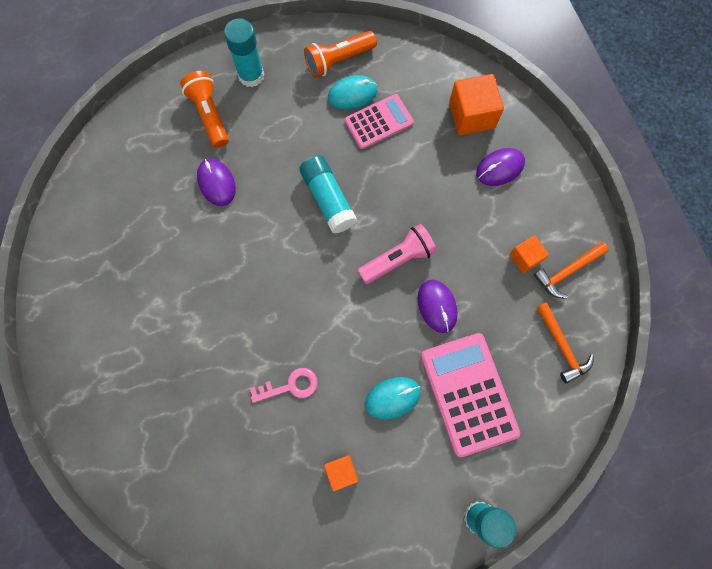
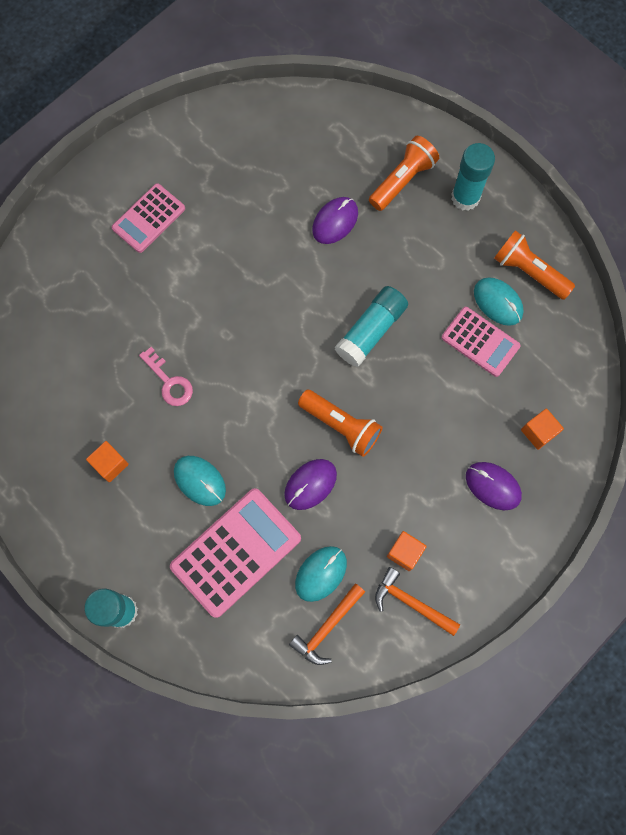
camera: 65 degrees right, 0 degrees up
(125, 338) = (149, 218): none -> pink calculator
(398, 259) = (341, 426): pink flashlight -> orange flashlight
(471, 115) = (538, 432): orange cube -> orange cube, size x0.58
(515, 331) = (321, 574): none -> turquoise mouse

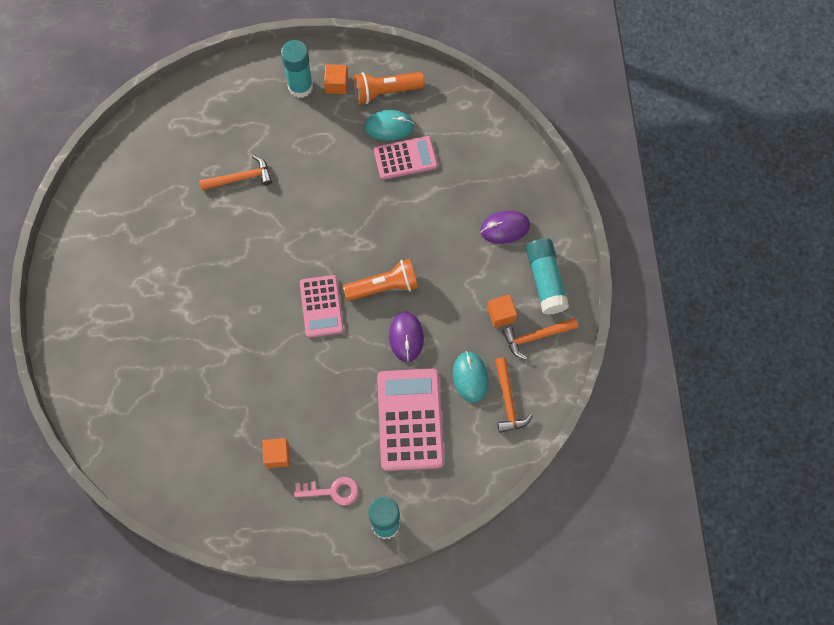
camera: 50 degrees left, 5 degrees down
(149, 218) = (122, 294): pink calculator -> pink calculator (321, 306)
(169, 382) = (254, 372): pink key -> pink key (332, 491)
(199, 481) = (341, 405): turquoise mouse -> none
(335, 221) = (240, 178): purple mouse -> orange hammer
(371, 331) = (337, 217): turquoise glue stick -> turquoise glue stick (545, 280)
(403, 180) = (252, 114): orange flashlight -> none
(538, 432) = (494, 173): orange cube -> orange cube (336, 84)

